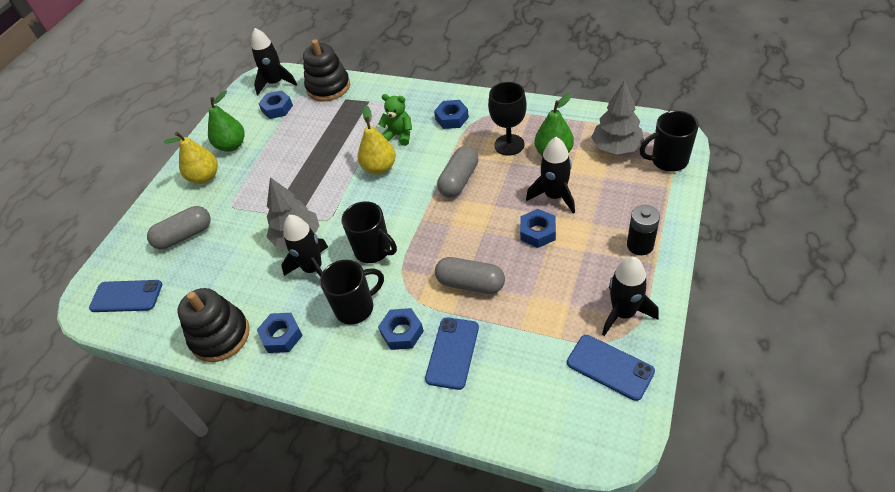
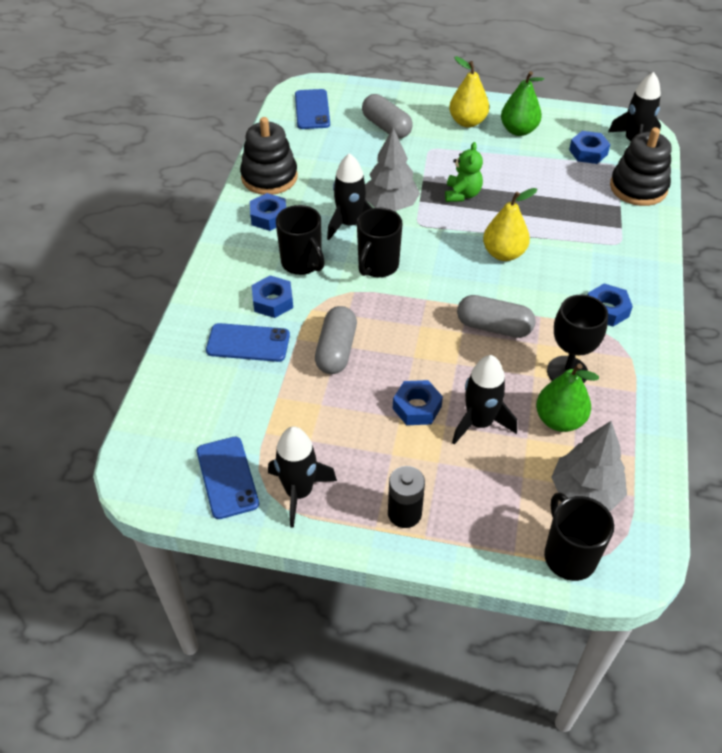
camera: 75 degrees right, 0 degrees up
(399, 135) = (563, 263): green teddy bear -> green teddy bear (462, 194)
(610, 367) = (227, 477): blue phone -> blue phone turned 45 degrees counterclockwise

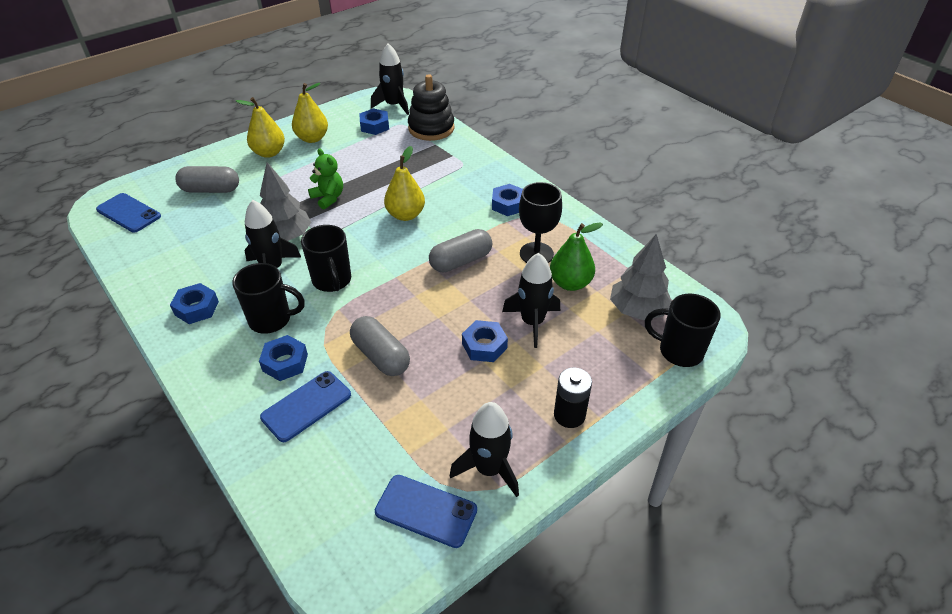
camera: 50 degrees left, 5 degrees down
(269, 177) = (156, 281): black stacking toy -> none
(518, 130) = (312, 138): green pear -> yellow pear

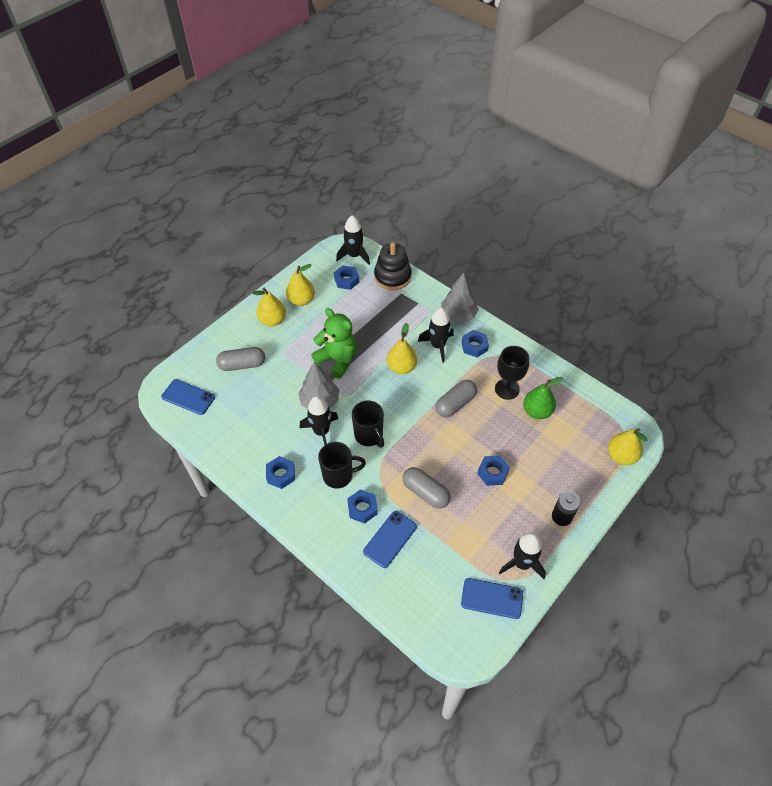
camera: 10 degrees left, 10 degrees up
(328, 198) = (337, 360): green teddy bear -> green teddy bear, size x1.60
(532, 322) = (519, 448): black rocket -> black rocket (438, 346)
(637, 310) = (587, 427): grey tree -> grey tree (458, 315)
(679, 351) = (621, 456): black mug -> yellow pear

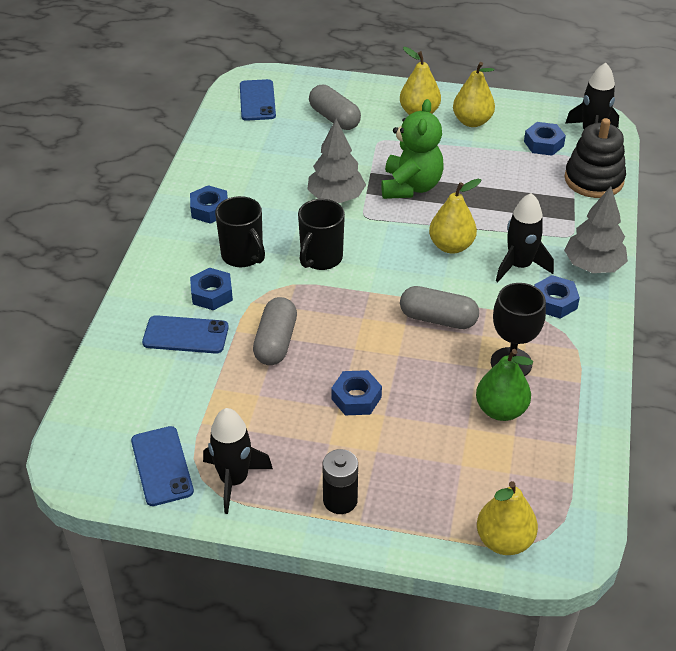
camera: 60 degrees right, 10 degrees down
(321, 432) = (293, 217): black rocket -> none

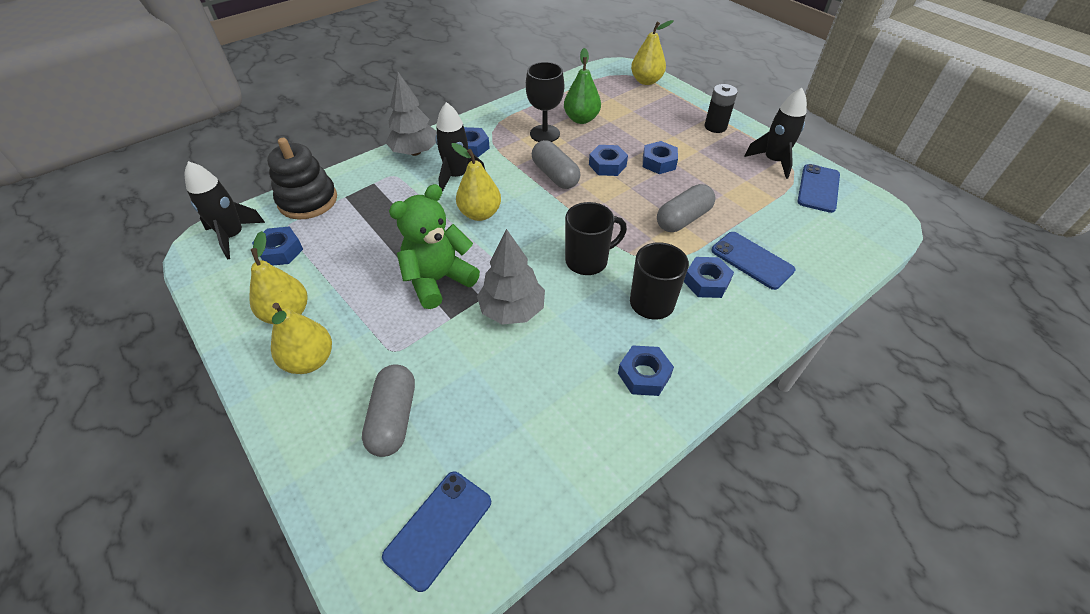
camera: 140 degrees left, 5 degrees up
(403, 362) = (607, 165): none -> blue nut

